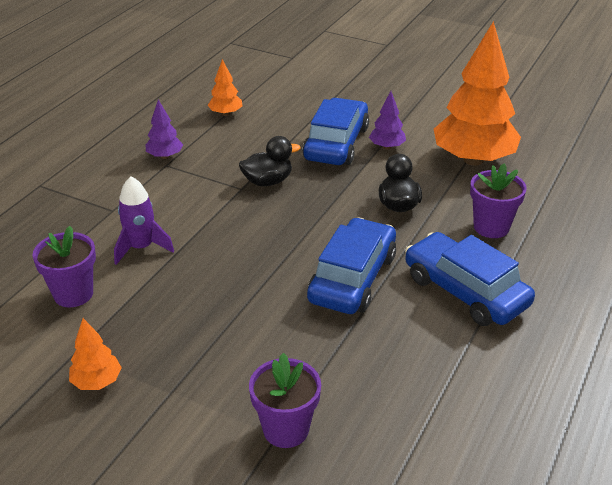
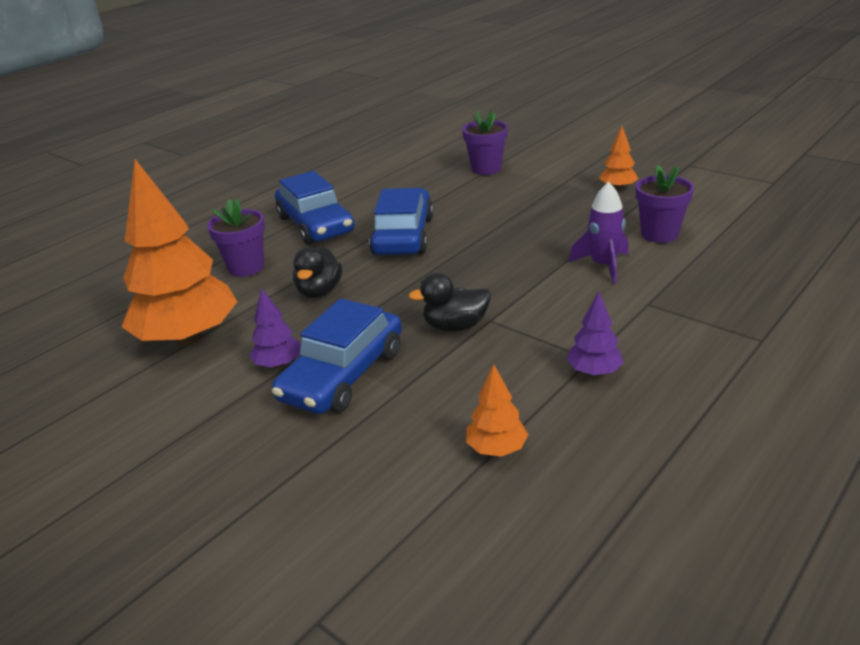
camera: 165 degrees left, 5 degrees down
(352, 278) = (403, 236): blue car -> blue car turned 150 degrees clockwise

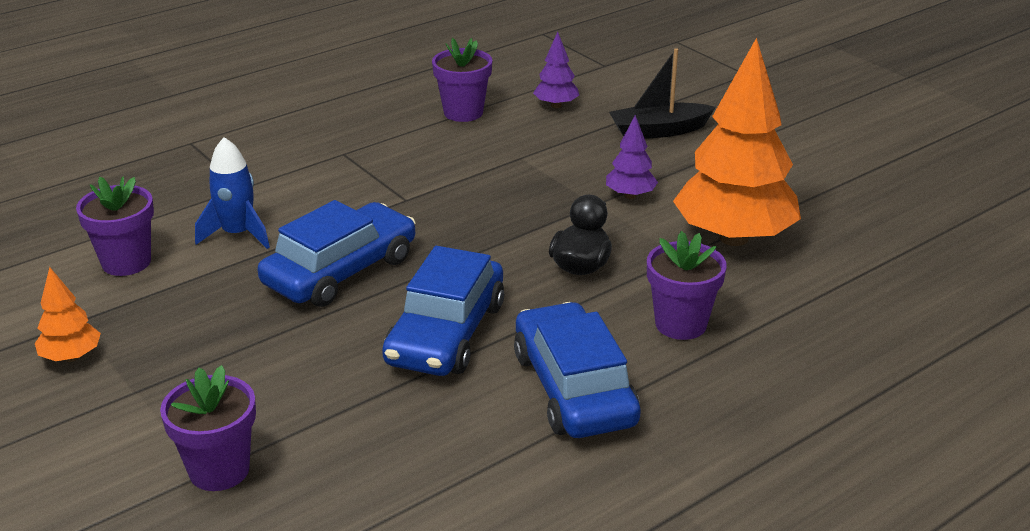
camera: 170 degrees left, 0 degrees up
(239, 466) = (659, 131): none -> black boat
(343, 375) = (568, 176): blue car -> blue car (340, 271)
(455, 326) = (444, 199): black duck -> none
(496, 449) = (463, 112): orange tree -> purple flower pot
(594, 372) = (350, 144): purple tree -> purple tree (556, 105)
(603, 266) = (237, 234): purple rocket -> blue rocket

